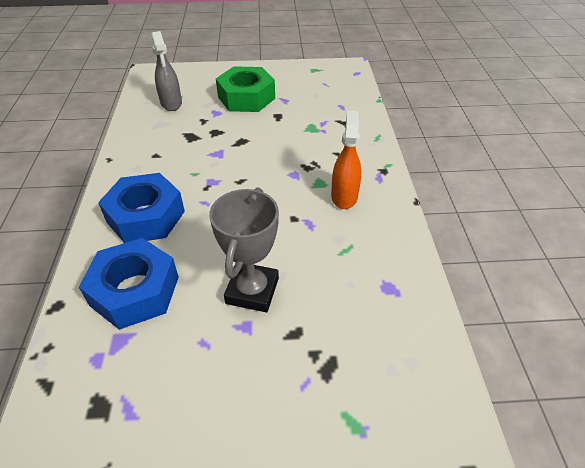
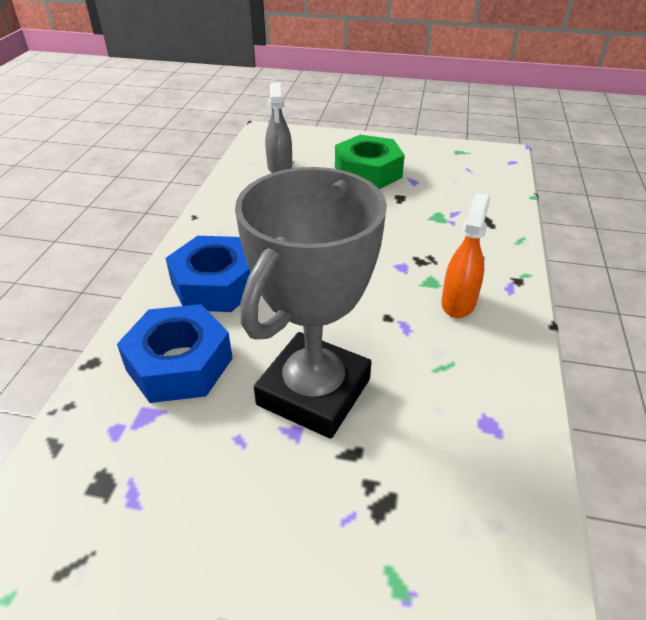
camera: 15 degrees right, 5 degrees down
(252, 291) = (314, 392): grey trophy -> grey trophy, size x1.58

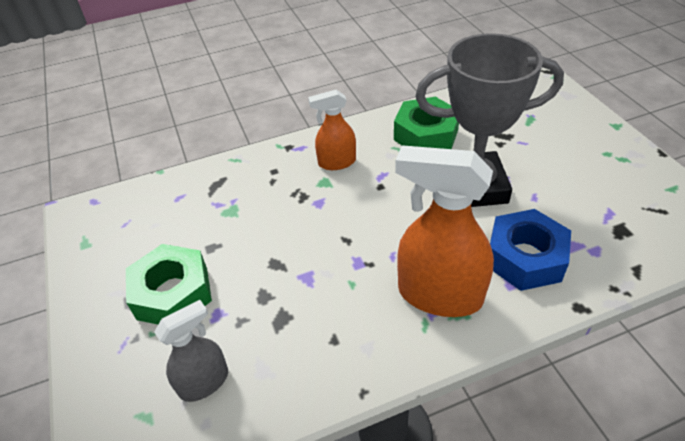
camera: 120 degrees left, 5 degrees up
(215, 285) = (439, 295): blue nut -> orange spray bottle
(455, 409) = (426, 134): none -> green nut

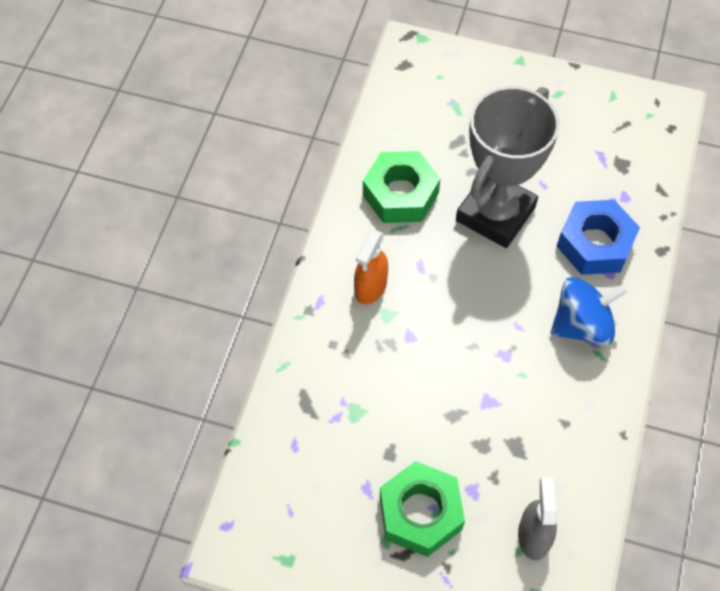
camera: 55 degrees left, 15 degrees up
(439, 295) = (582, 325): orange spray bottle -> blue spinning top

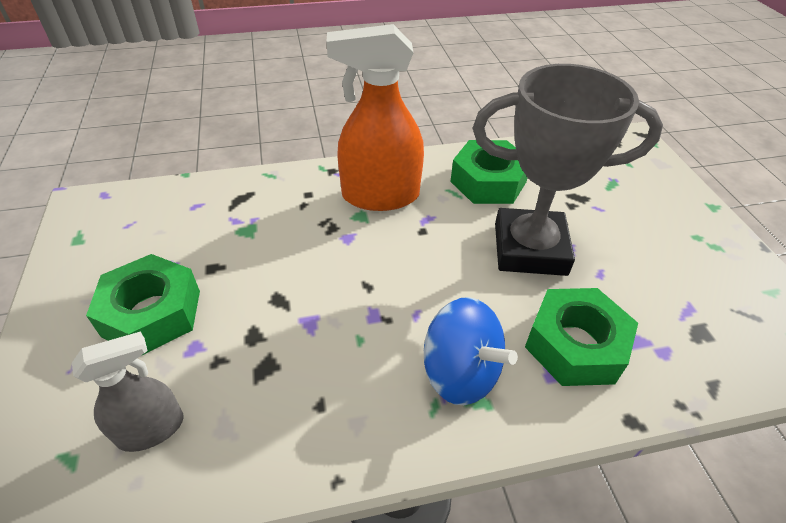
camera: 60 degrees right, 15 degrees down
(370, 287) = (380, 196): orange spray bottle -> orange spray bottle, size x1.76
(595, 244) = (575, 345): blue nut -> green nut

